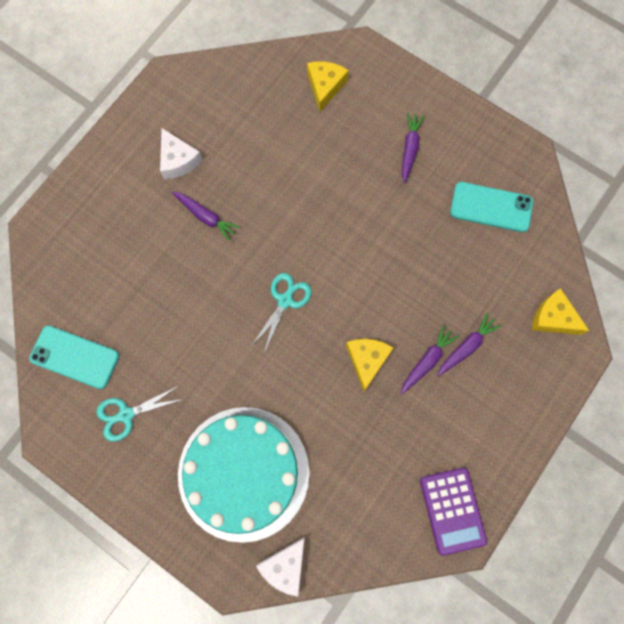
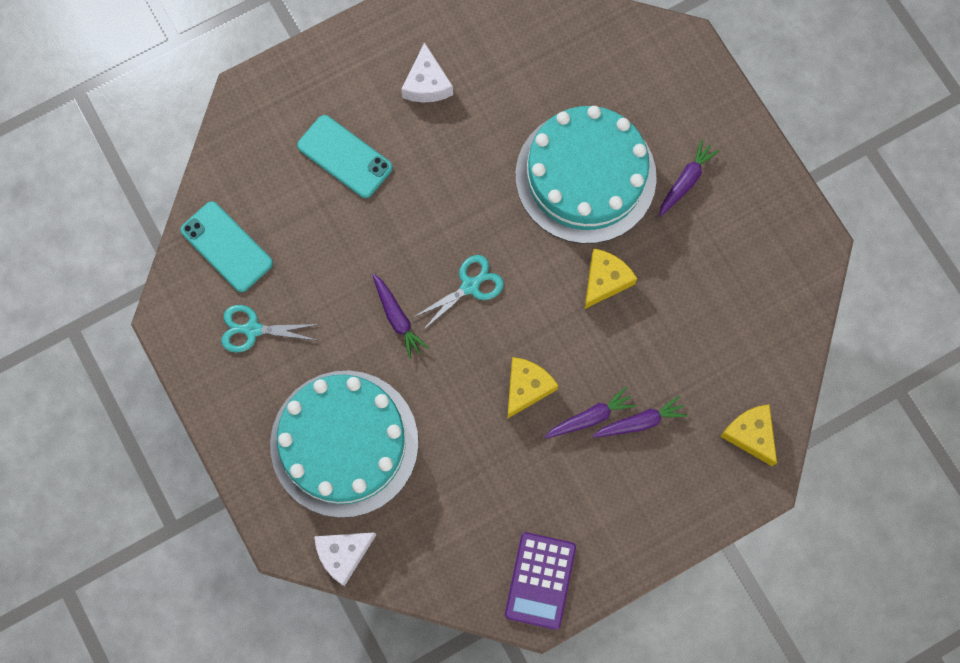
camera: 25 degrees right, 0 degrees up
(206, 217) = (428, 159): purple carrot -> purple carrot (397, 318)
(325, 86) = (626, 70): yellow cheese -> yellow cheese (605, 280)
(333, 178) = (585, 176): none -> turquoise cake
(491, 207) = (744, 285): turquoise phone -> turquoise phone (345, 157)

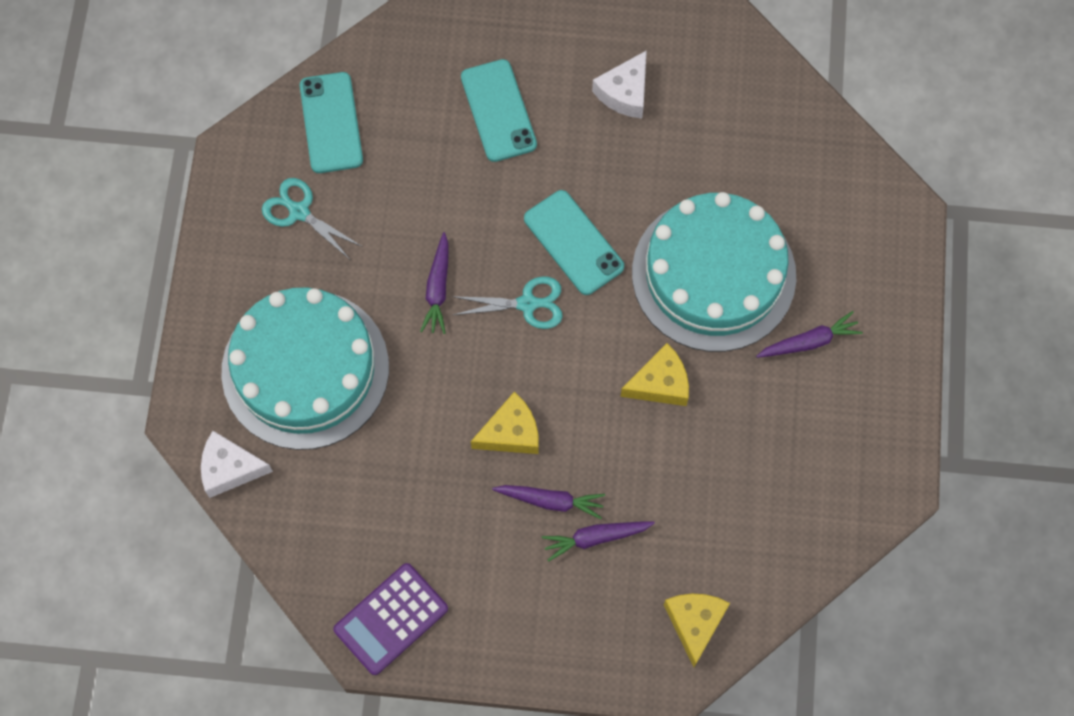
camera: 35 degrees right, 5 degrees down
(470, 219) = (573, 243): none -> turquoise phone
(640, 422) = (595, 538): purple carrot -> purple carrot turned 150 degrees clockwise

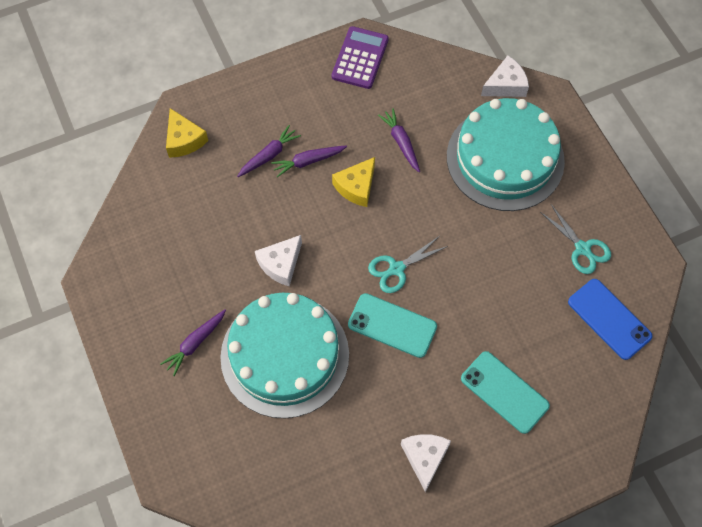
camera: 150 degrees right, 5 degrees down
(299, 212) = (582, 248): turquoise scissors -> turquoise scissors turned 45 degrees clockwise
(331, 123) = (609, 319): turquoise phone -> blue phone
(438, 288) = (460, 248): purple carrot -> purple carrot (401, 142)
(660, 383) = (280, 264): yellow cheese -> white cheese

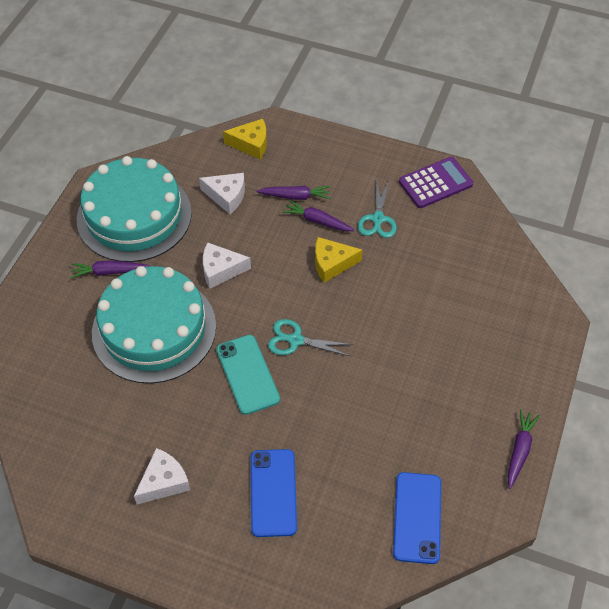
camera: 45 degrees right, 10 degrees down
(184, 140) = (251, 144): yellow cheese -> yellow cheese turned 105 degrees counterclockwise
(401, 142) = (399, 260): purple carrot -> purple carrot (519, 450)
(504, 392) = (273, 492): turquoise phone -> blue phone
(505, 158) = (468, 334): turquoise cake -> turquoise cake (134, 216)
(506, 85) = (530, 284): white cheese -> white cheese (227, 196)
(582, 248) = (456, 448): turquoise scissors -> turquoise scissors (378, 219)

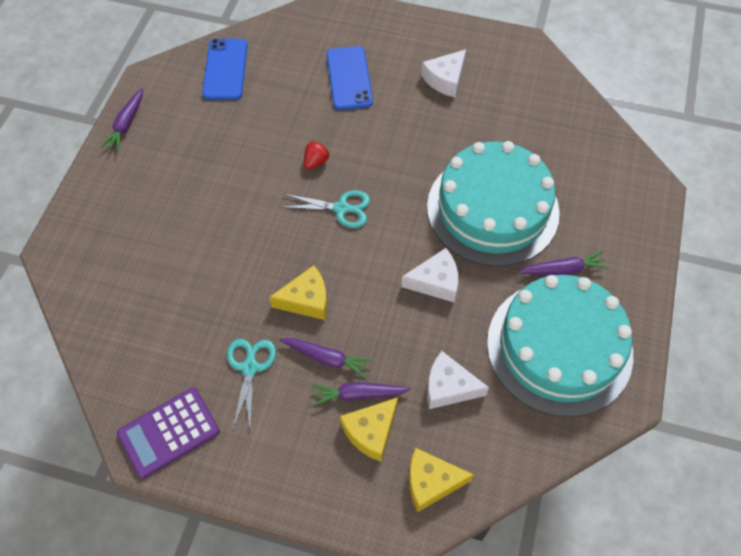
camera: 175 degrees right, 5 degrees up
(247, 374) = (386, 171): turquoise phone -> none
(289, 174) = (371, 432): none -> yellow cheese
(317, 390) = (316, 162): none -> red strawberry

